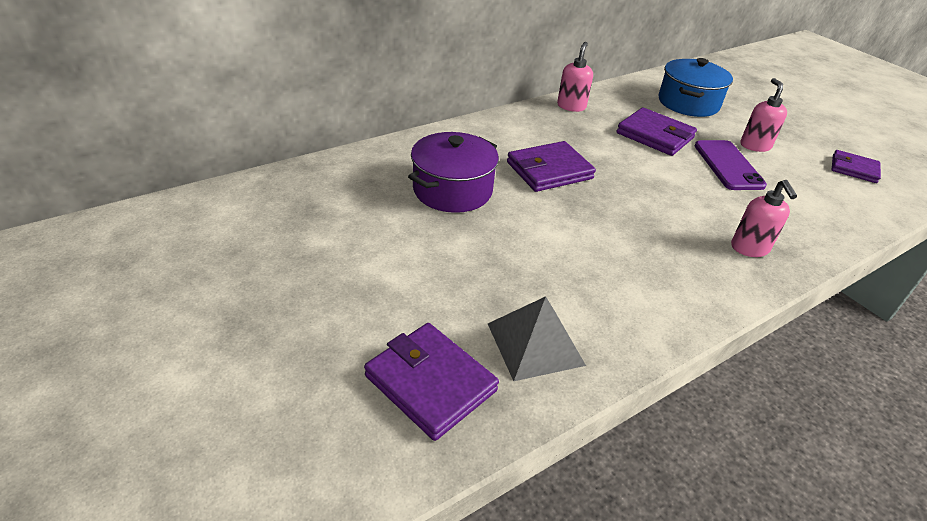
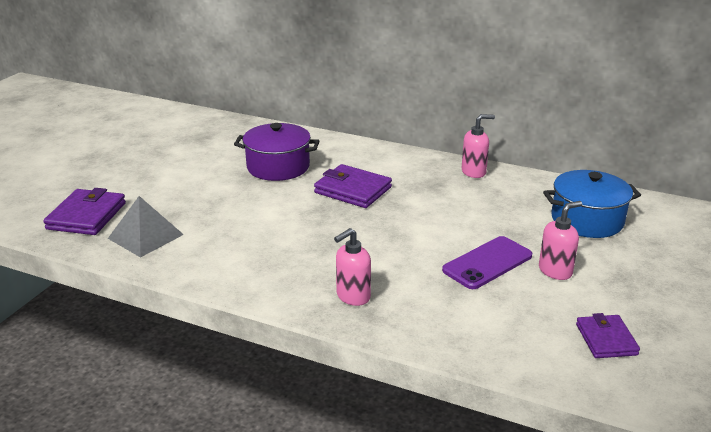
camera: 60 degrees right, 10 degrees down
(655, 135) = (485, 218): purple wallet -> none

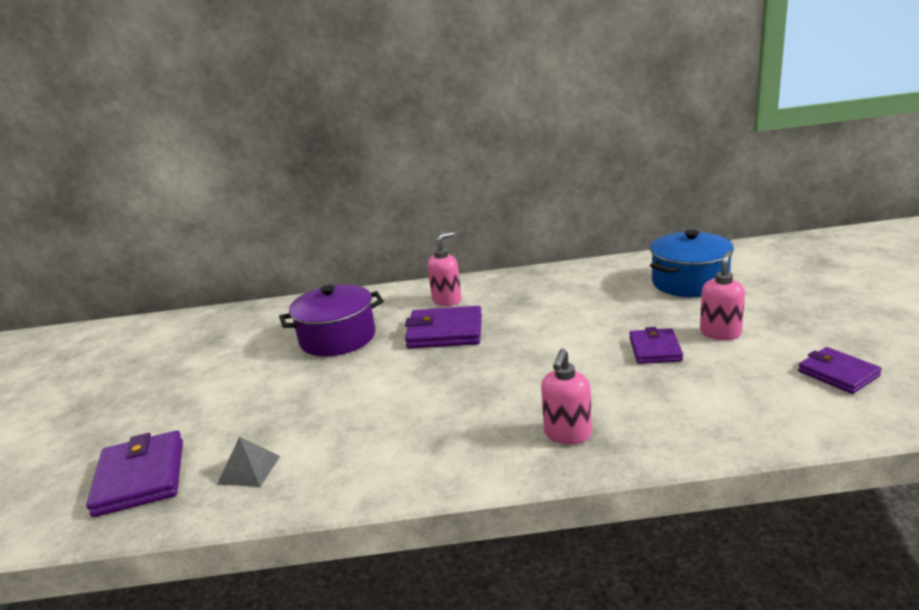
camera: 25 degrees left, 5 degrees down
(145, 236) = (249, 470): grey pyramid -> grey pyramid, size x0.63
(474, 172) = (543, 277): pink soap dispenser -> pink soap dispenser (447, 300)
(487, 263) = (655, 349): purple phone -> purple wallet

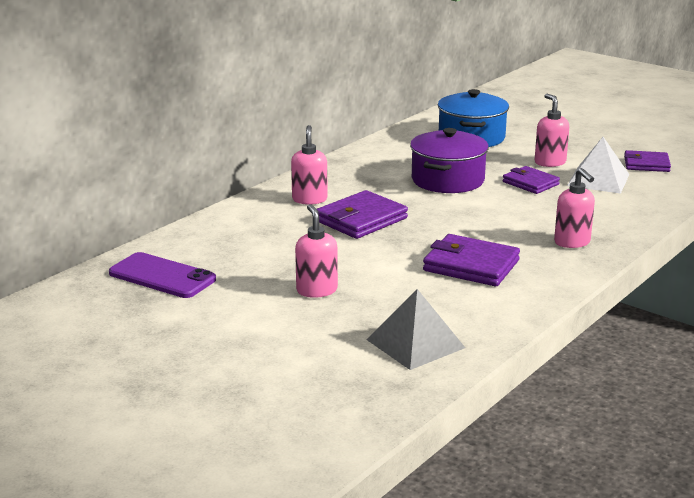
camera: 50 degrees left, 0 degrees up
(140, 478) = (340, 386): purple wallet -> purple wallet (471, 265)
(249, 470) = (415, 343): grey pyramid -> grey pyramid, size x1.58
(251, 329) = (162, 276): none -> purple phone
(296, 383) = (316, 290): none -> pink soap dispenser
(337, 338) = (275, 253): purple pot -> purple pot (447, 180)
(738, 372) = (598, 180): none -> white pyramid

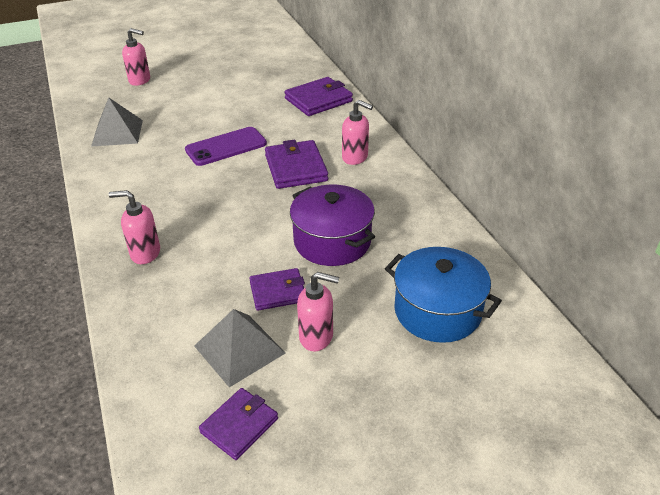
camera: 120 degrees right, 15 degrees up
(162, 276) = (290, 81): purple phone -> purple phone (226, 147)
(316, 290) = (214, 121): pink soap dispenser -> pink soap dispenser (140, 80)
(471, 265) = (173, 187): purple wallet -> purple wallet (318, 100)
(598, 180) = (239, 349): white pyramid -> grey pyramid

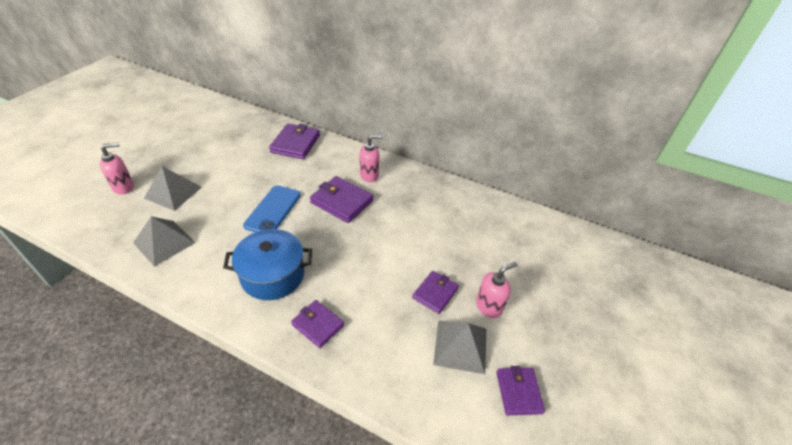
camera: 45 degrees left, 5 degrees up
(145, 253) = (318, 325): pink soap dispenser -> purple wallet
(168, 99) = (173, 192): none -> grey pyramid
(226, 147) = (273, 210): purple phone -> blue phone
(332, 241) = (424, 240): purple pot -> none
(437, 311) = (523, 249): blue pot -> blue pot (273, 275)

